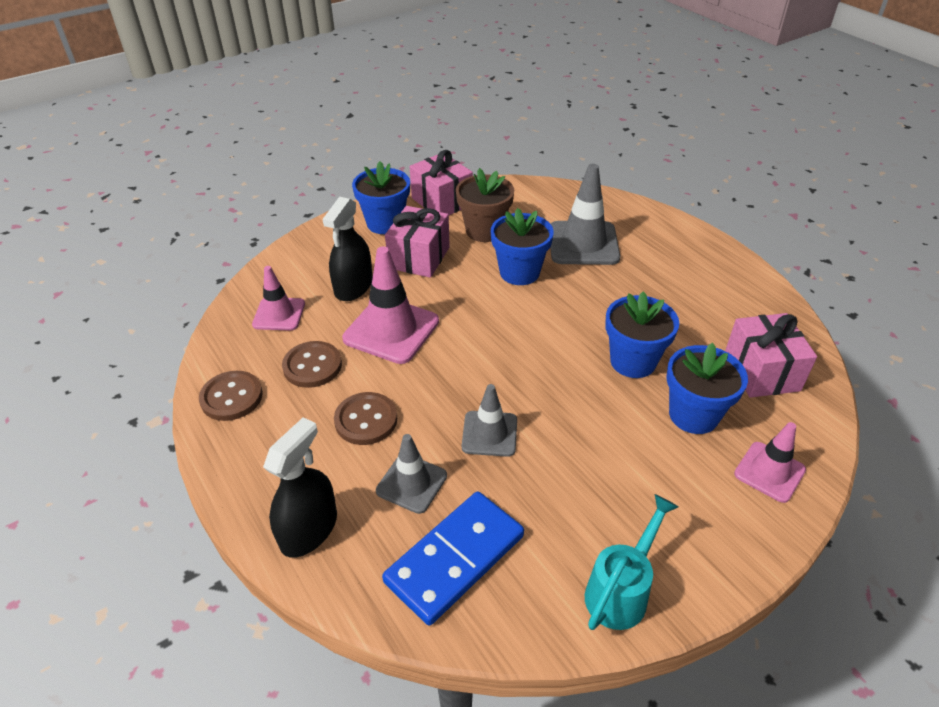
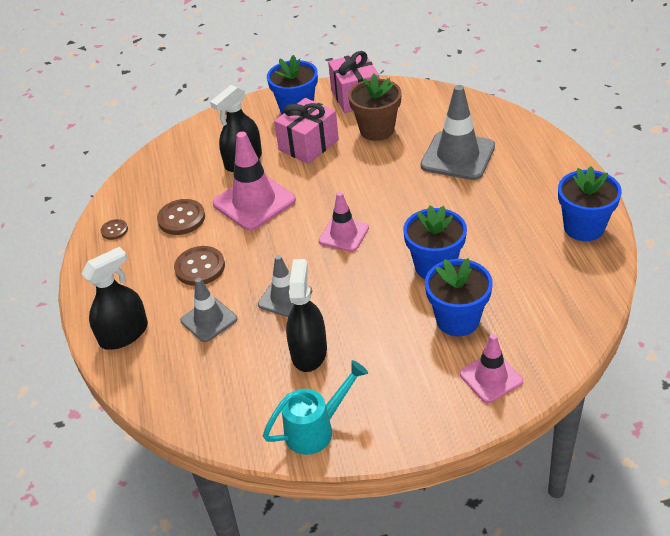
camera: 25 degrees right, 0 degrees up
(231, 397) = (114, 230): brown button -> brown button, size x0.56
(279, 314) = (176, 173): pink traffic cone -> pink traffic cone (344, 234)
(455, 558) = (211, 378): blue domino -> none
(519, 272) = (385, 172): blue flower pot -> blue flower pot (584, 227)
(555, 493) = (309, 352): none -> black spray bottle
(761, 372) = (543, 298): pink gift -> none

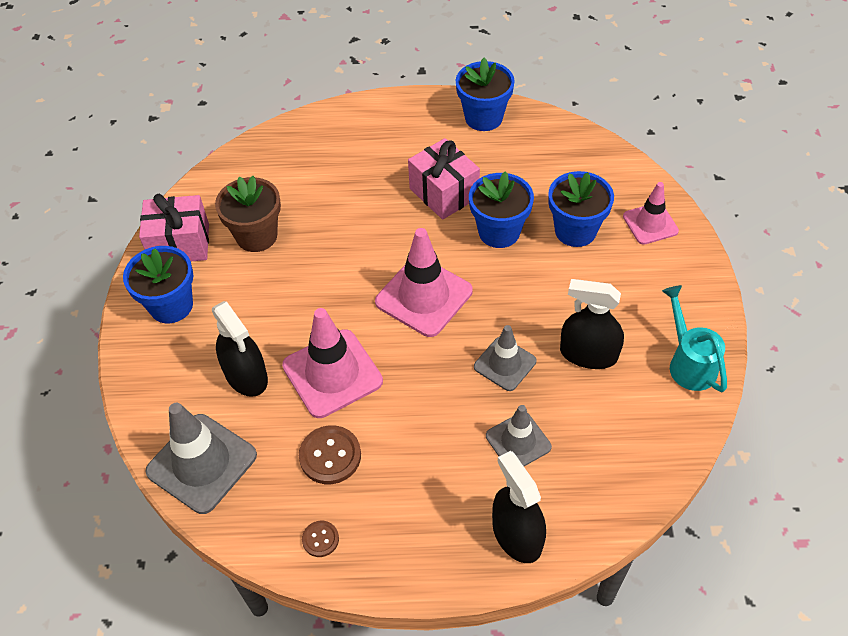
camera: 80 degrees left, 10 degrees up
(200, 267) = (428, 443): brown button -> none
(308, 145) = (250, 304): pink gift -> pink gift (444, 193)
(344, 234) = (424, 296): pink traffic cone -> pink traffic cone, size x1.64
(458, 156) = (339, 179): grey traffic cone -> grey traffic cone (202, 463)

